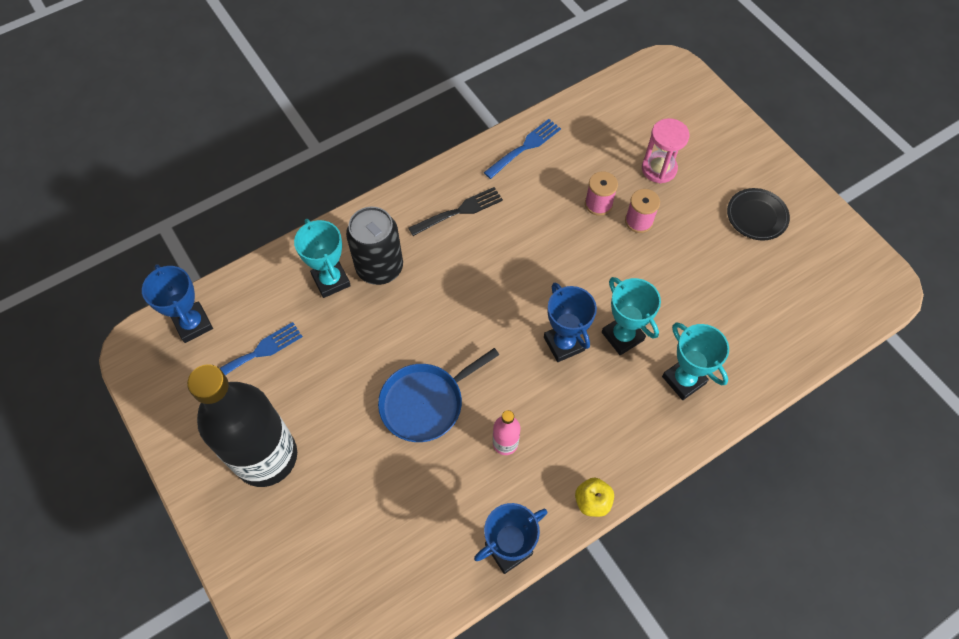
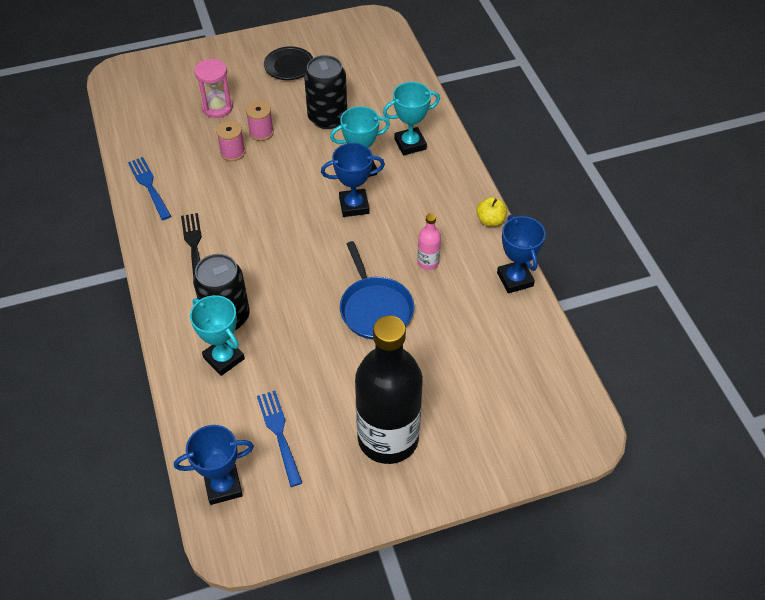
camera: 75 degrees left, 10 degrees down
(331, 280) = (224, 358): turquoise trophy -> turquoise trophy turned 60 degrees clockwise
(689, 279) = (327, 118): none -> black can

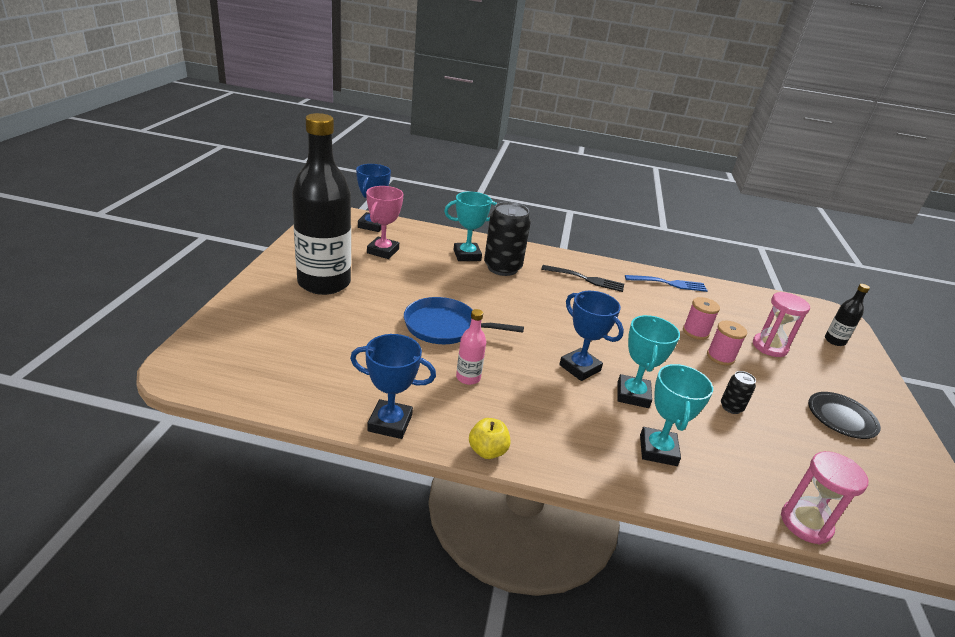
camera: 115 degrees right, 20 degrees down
(171, 72) = (834, 341): none -> black bottle
(280, 434) = (383, 251): blue fork -> pink trophy
(327, 118) = (731, 407): black can -> black can, size x0.47
(354, 206) = (579, 368): blue trophy -> blue trophy turned 60 degrees counterclockwise
(414, 76) = (806, 523): none -> pink hourglass

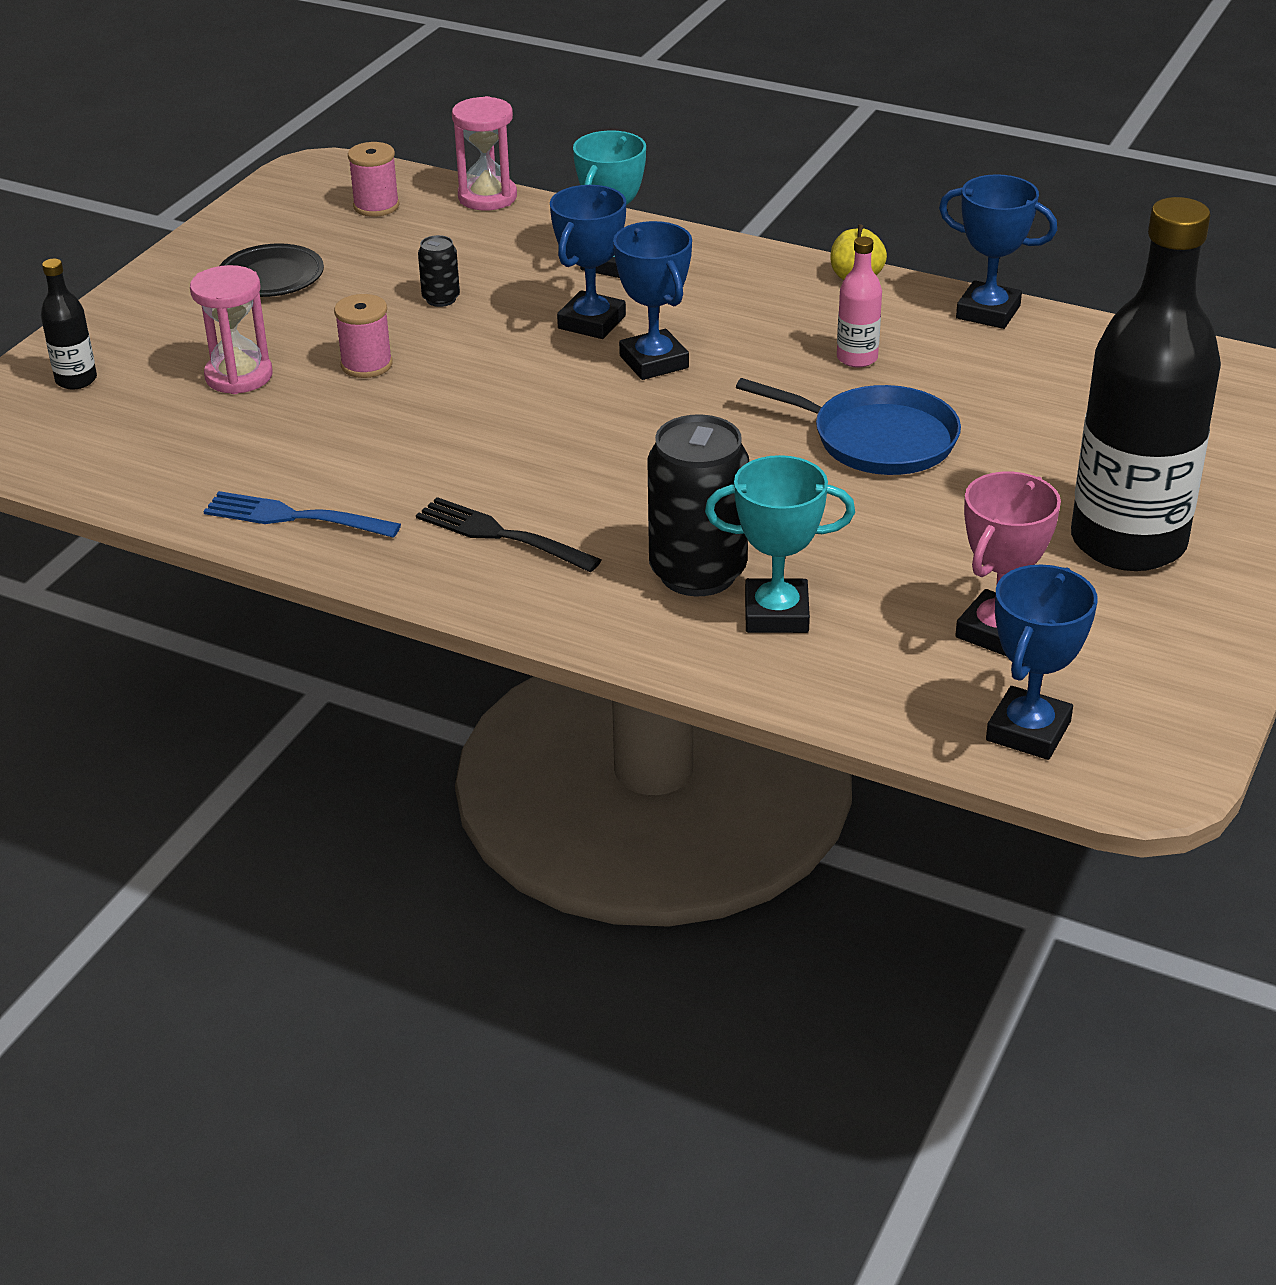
camera: 160 degrees left, 5 degrees up
(633, 395) = (591, 322): turquoise trophy -> blue trophy
(695, 332) = (362, 408): pink spool -> pink spool (376, 206)

